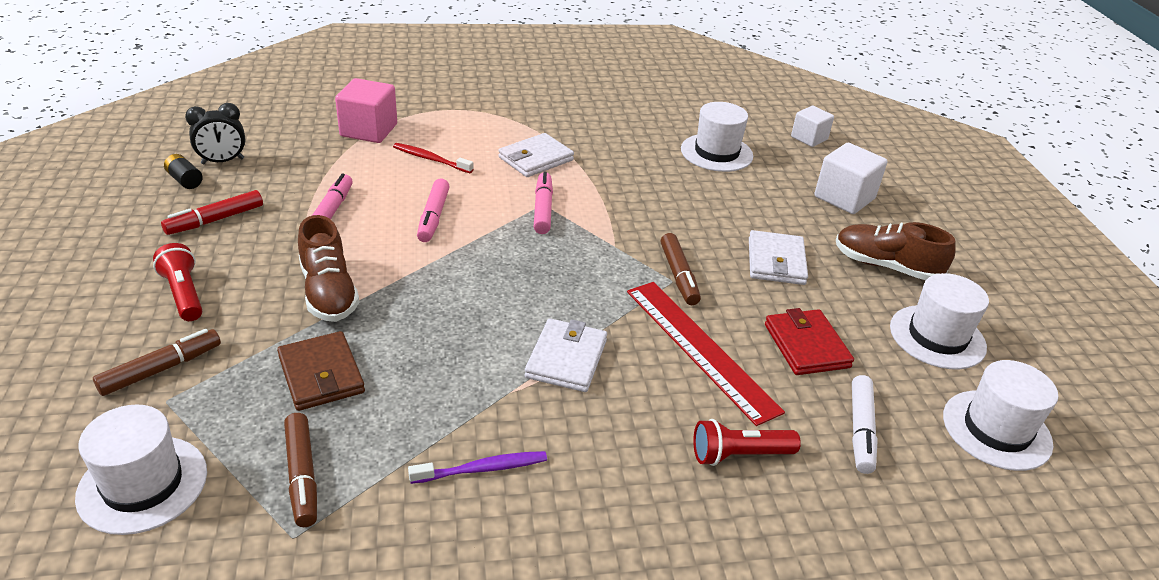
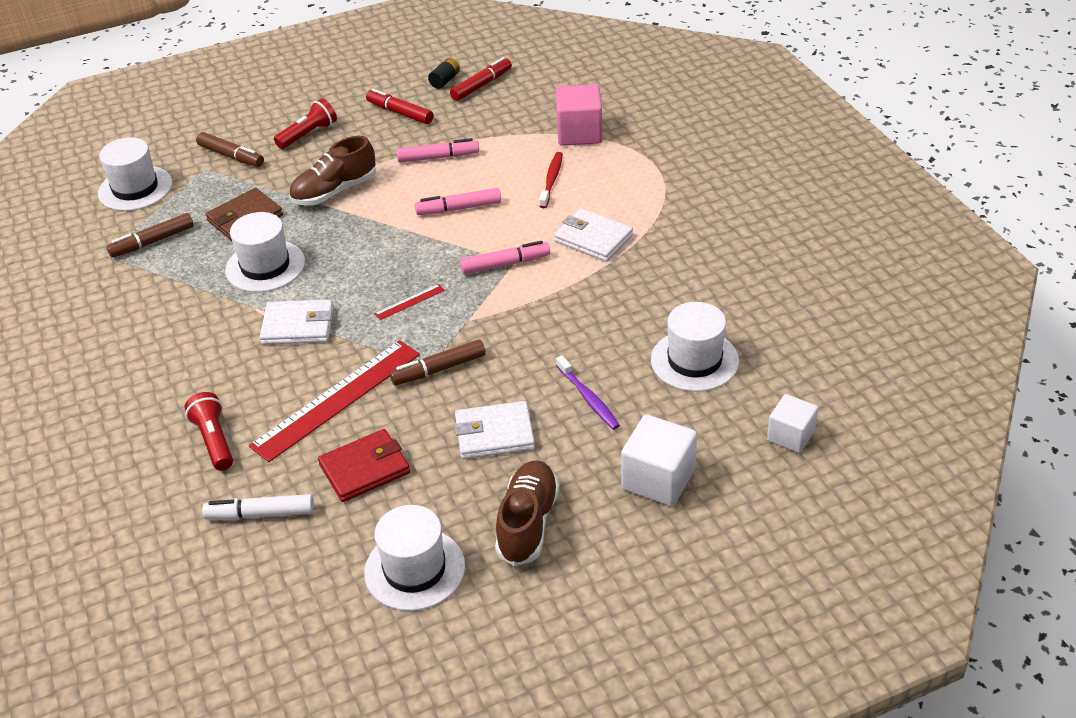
camera: 80 degrees right, 5 degrees up
(223, 161) = (481, 85): black clock -> red marker
(482, 469) = (173, 313): purple toothbrush -> purple toothbrush (588, 398)
(568, 275) = (409, 302): none -> red ruler
(996, 430) = (285, 614): white hat -> white hat (265, 266)

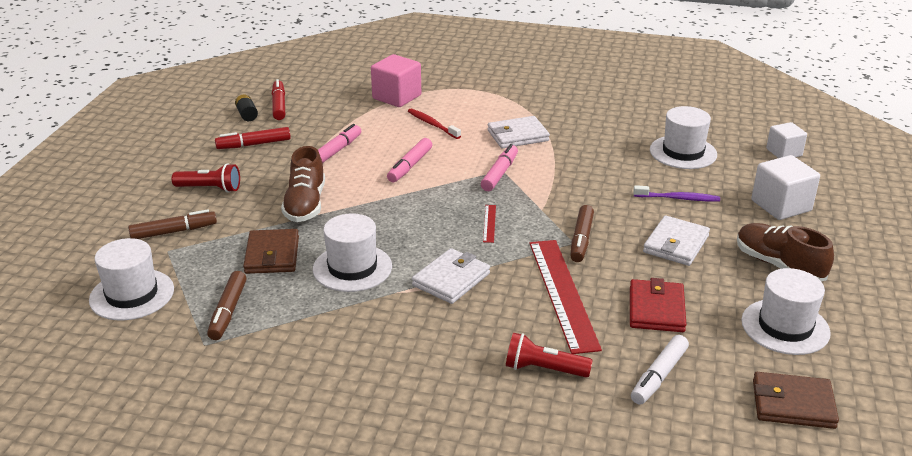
camera: 55 degrees left, 10 degrees down
(288, 621) = (793, 404): none -> brown wallet
(308, 134) = (210, 189): red flashlight -> red flashlight turned 105 degrees clockwise

